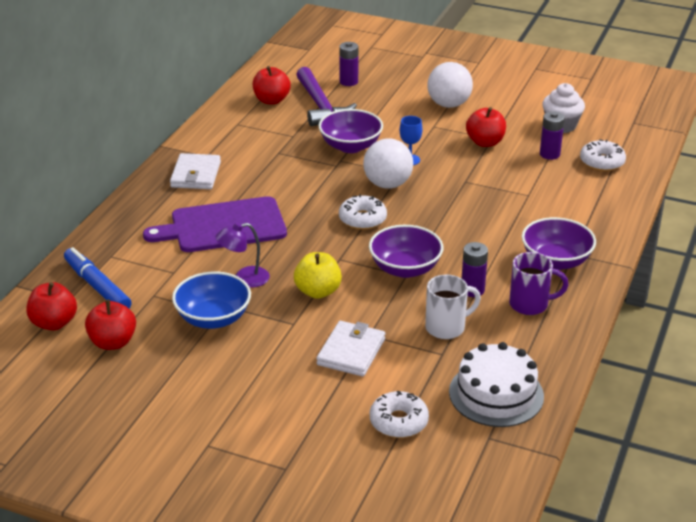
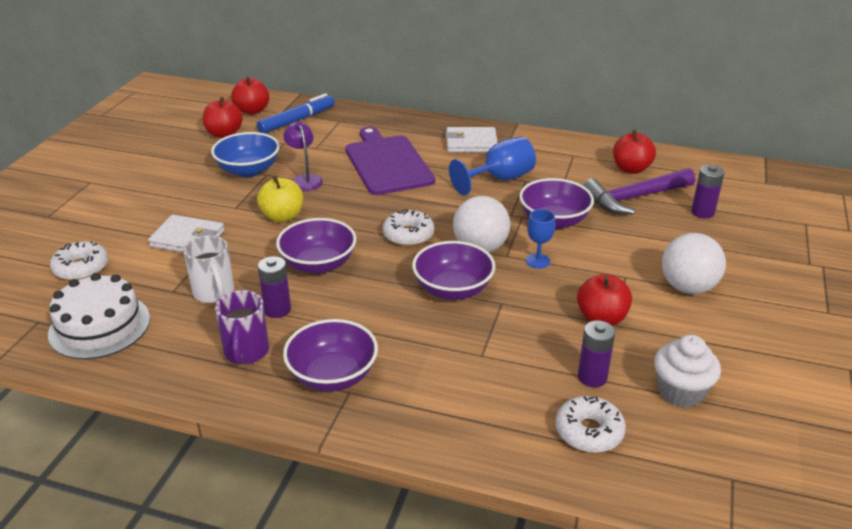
camera: 85 degrees right, 0 degrees up
(273, 165) = (499, 179): none -> blue goblet
(447, 201) = (453, 289): none -> purple bowl

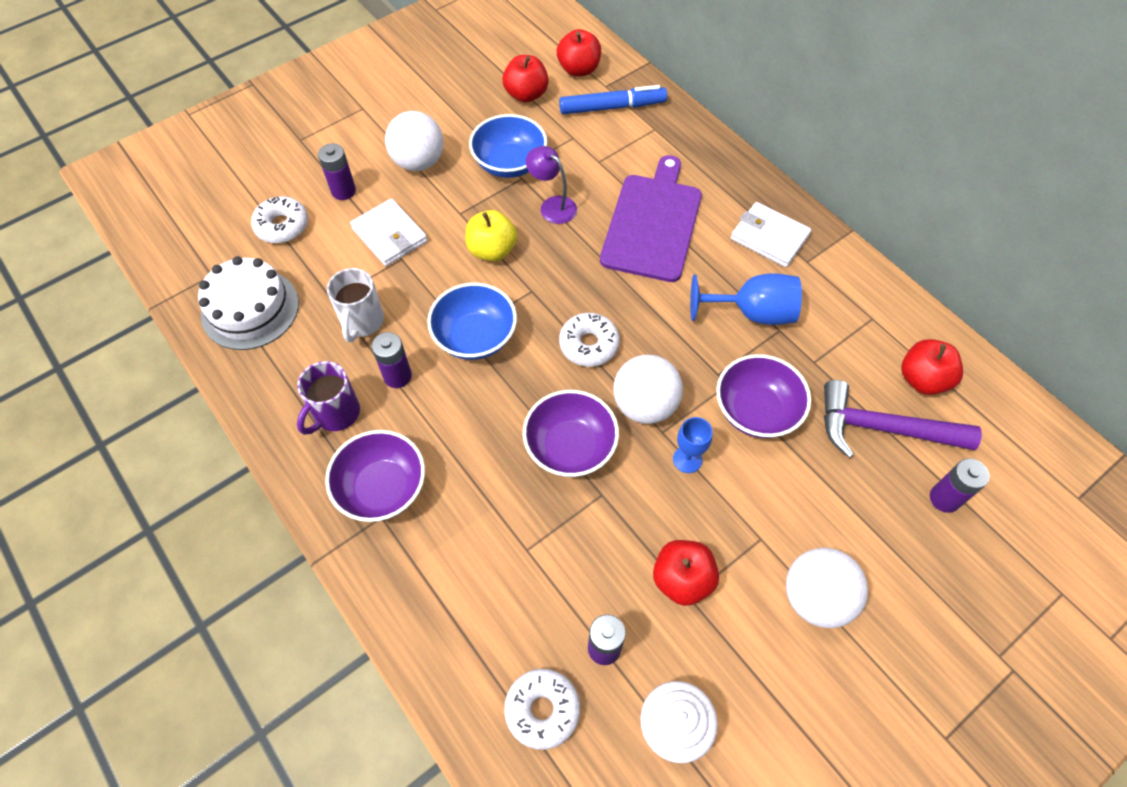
camera: 35 degrees right, 25 degrees up
(120, 230) = (343, 191): none -> purple battery
(171, 193) = (418, 162): none -> white ball
(305, 179) = (552, 205): purple lamp -> purple lamp turned 60 degrees counterclockwise
(318, 264) = (475, 337): purple bowl -> blue bowl

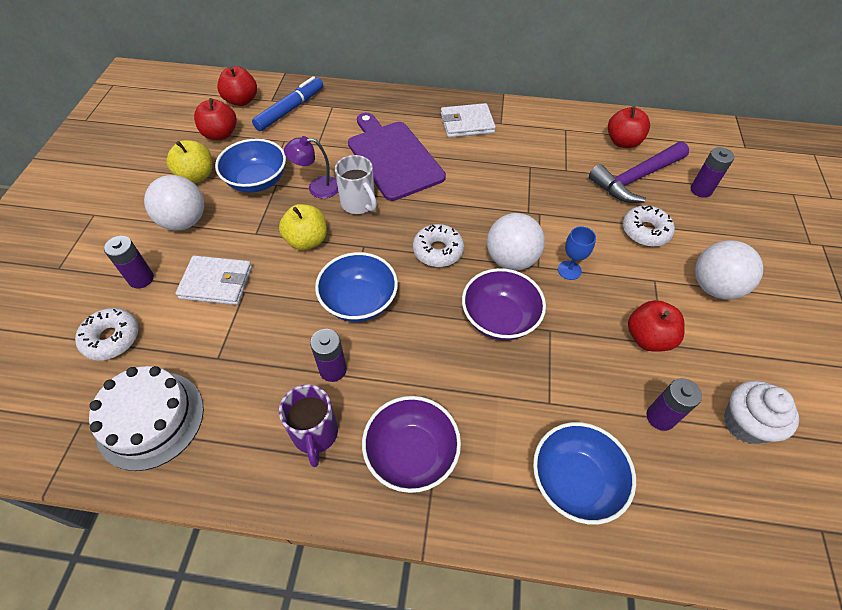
camera: 45 degrees left, 5 degrees down
(362, 322) = (262, 355): white mug -> white mug (359, 204)
(468, 124) = (196, 176): none -> yellow apple
(473, 622) = (574, 481): none -> blue bowl
(542, 710) = (677, 491): white donut -> white donut (645, 231)
(752, 313) = (506, 167): blue goblet -> none
(756, 411) = (570, 216): purple bowl -> none

